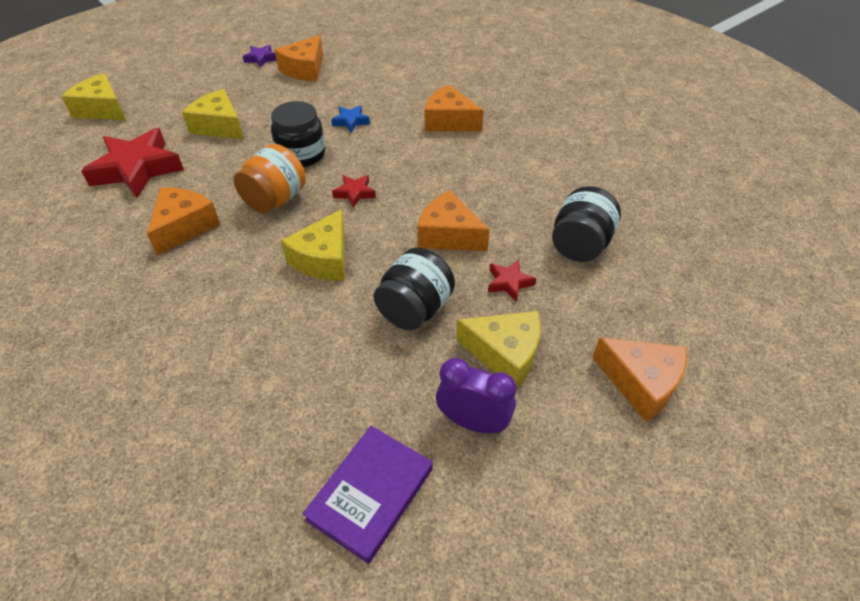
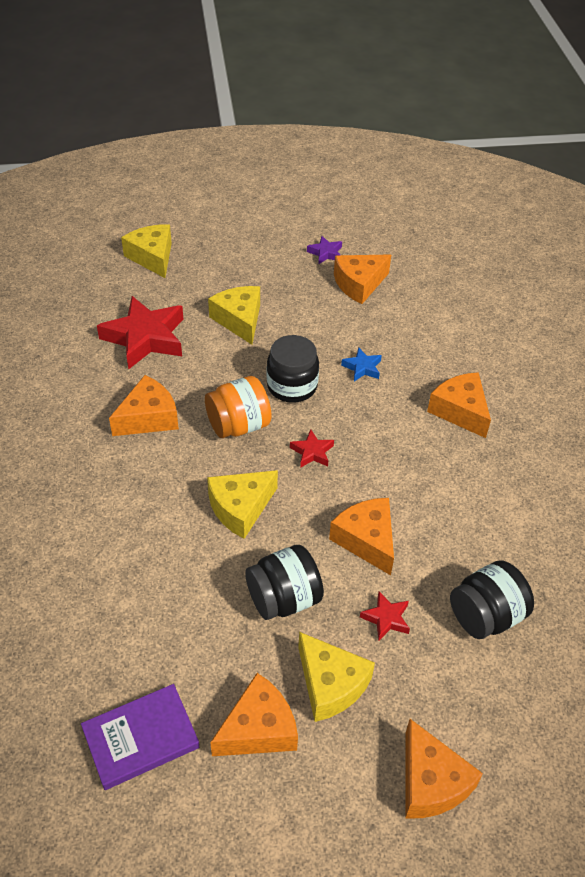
camera: 30 degrees right, 0 degrees up
(473, 422) = (259, 728): purple clock -> orange cheese

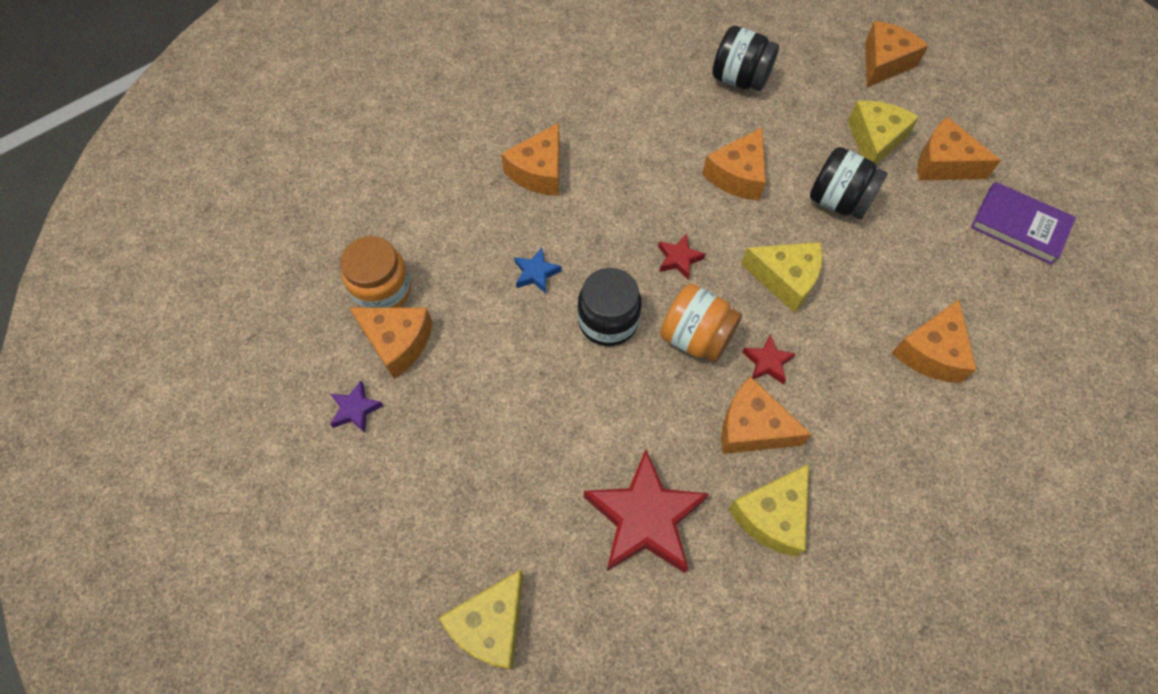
camera: 120 degrees left, 15 degrees up
(99, 561) = (931, 352): none -> orange cheese
(239, 320) = (543, 432): yellow cheese -> yellow cheese (771, 515)
(386, 618) = (794, 132): red star -> red star (767, 362)
(406, 291) = (382, 290): none -> orange jar

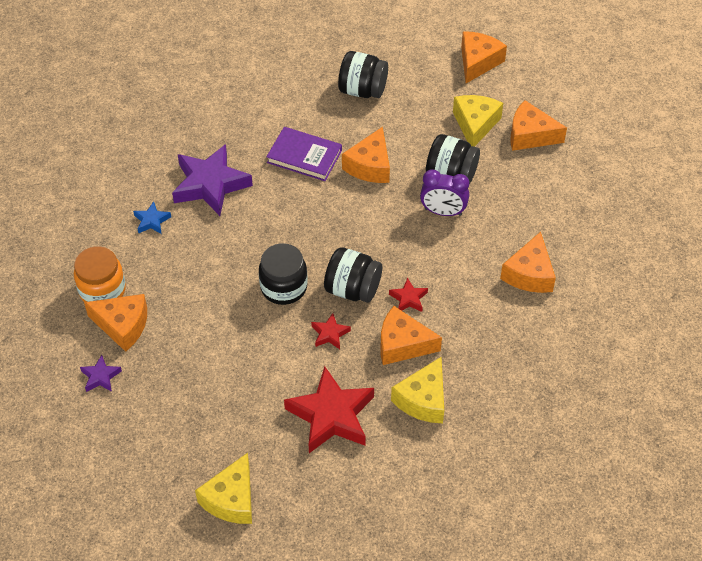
camera: 10 degrees left, 10 degrees down
(536, 273) = (222, 261): blue star -> blue star (152, 221)
(539, 171) = (210, 184): orange cheese -> purple star
(678, 259) = (332, 235): red star -> red star (330, 334)
(695, 337) = (352, 289): orange jar -> black jar
(785, 279) = (416, 238): yellow cheese -> none
(823, 249) = (443, 212): none -> purple clock
(1019, 226) = (590, 174): purple book -> purple book (304, 156)

